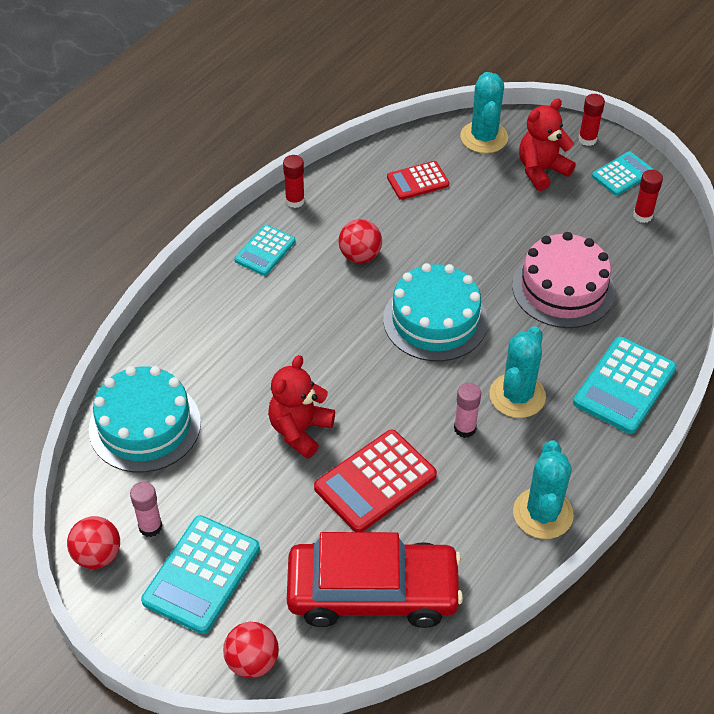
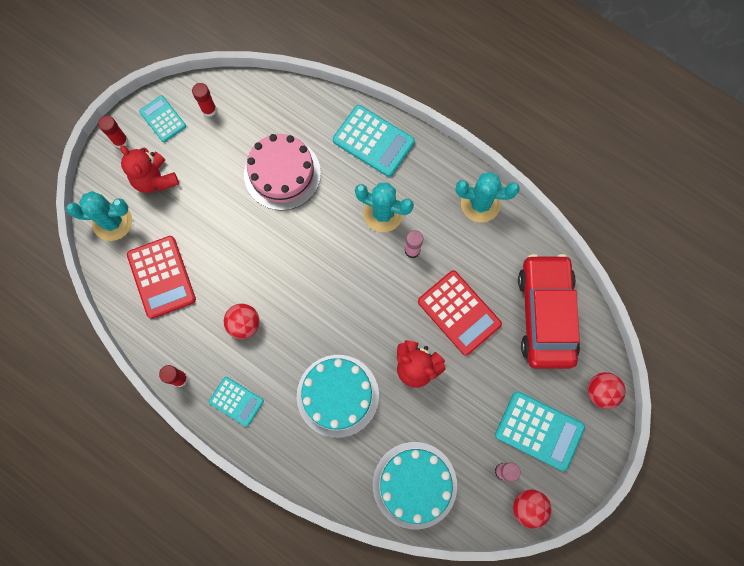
camera: 90 degrees left, 25 degrees up
(417, 181) = (161, 277): red calculator -> red calculator, size x1.63
(435, 320) = (312, 268): turquoise cake -> turquoise cake (337, 395)

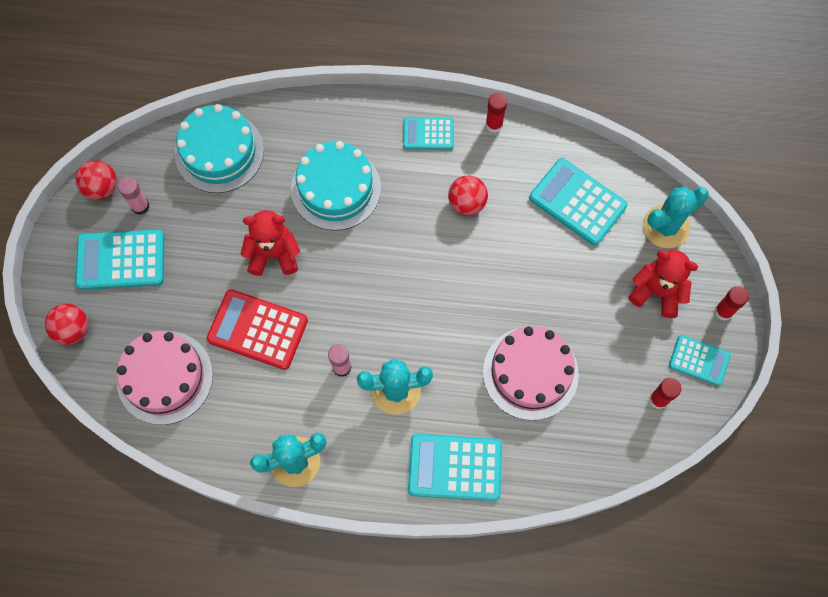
camera: 150 degrees right, 5 degrees down
(161, 277) = (577, 202): red calculator -> turquoise calculator
(545, 315) = (165, 377): red car -> pink cake

